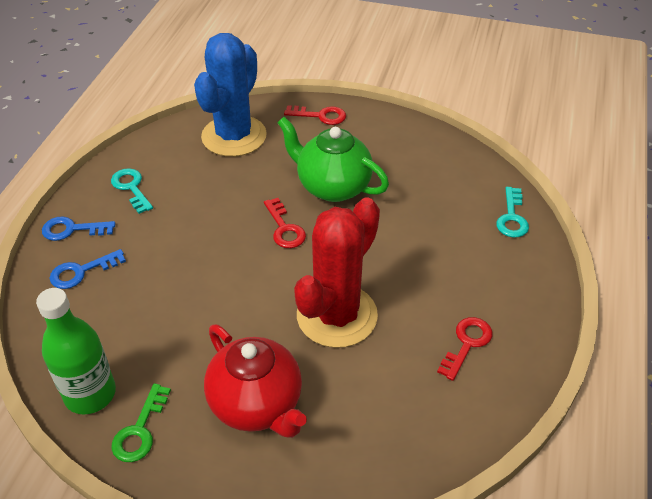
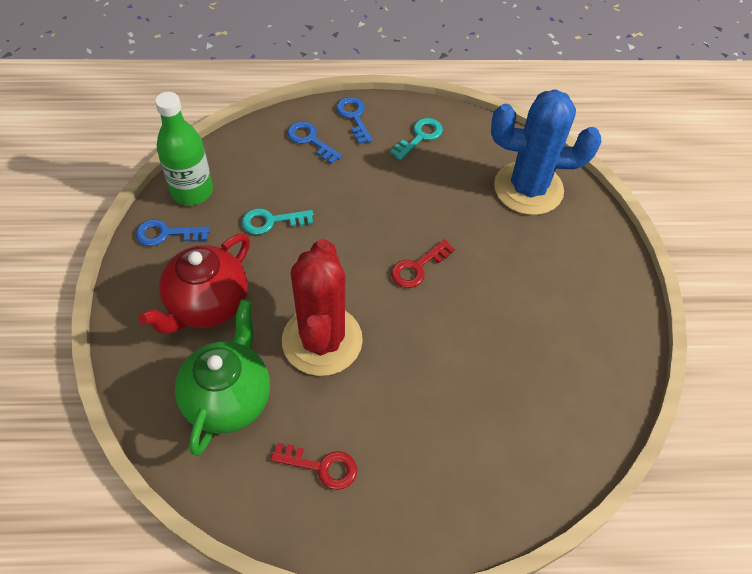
camera: 70 degrees right, 10 degrees up
(140, 430) = (166, 234): green key -> blue key
(320, 116) = (602, 253): red key -> none
(332, 187) = (495, 293): green teapot -> green teapot (229, 398)
(337, 315) = (322, 340): red cactus -> red cactus turned 75 degrees clockwise
(512, 217) = (528, 486): turquoise key -> turquoise key (271, 221)

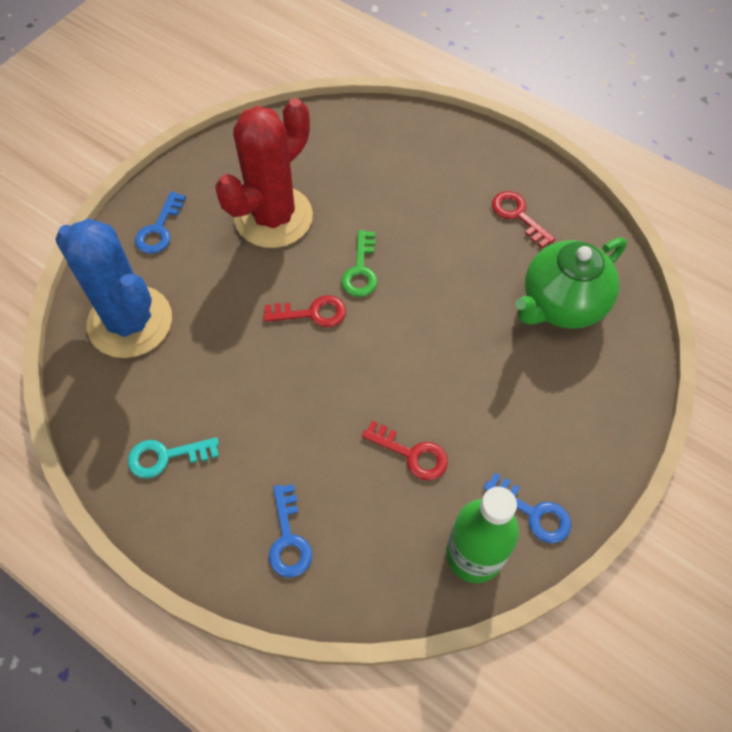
camera: 140 degrees left, 5 degrees up
(207, 305) = (534, 400): red teapot -> none
(271, 221) = (411, 454): turquoise key -> red key
(322, 340) = (450, 303): red cactus -> red cactus (273, 217)
(354, 117) = (209, 539): blue key -> blue key (159, 229)
(413, 323) = (360, 270): none -> green key

